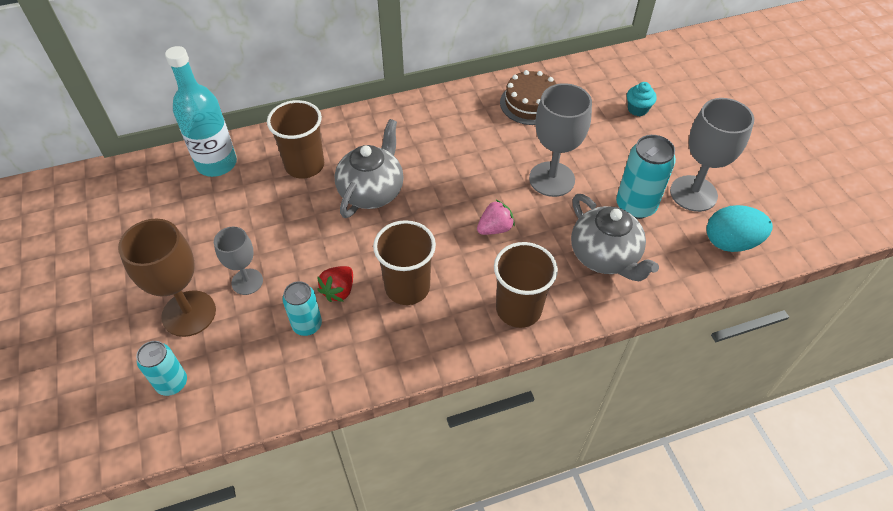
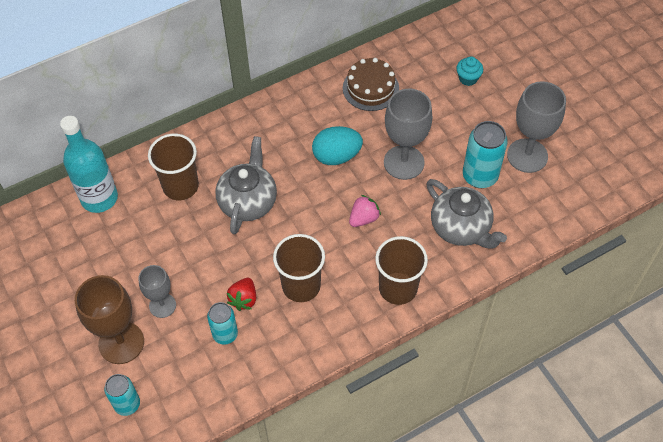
camera: 10 degrees left, 5 degrees up
(730, 242) = (563, 197): turquoise egg -> turquoise egg (336, 156)

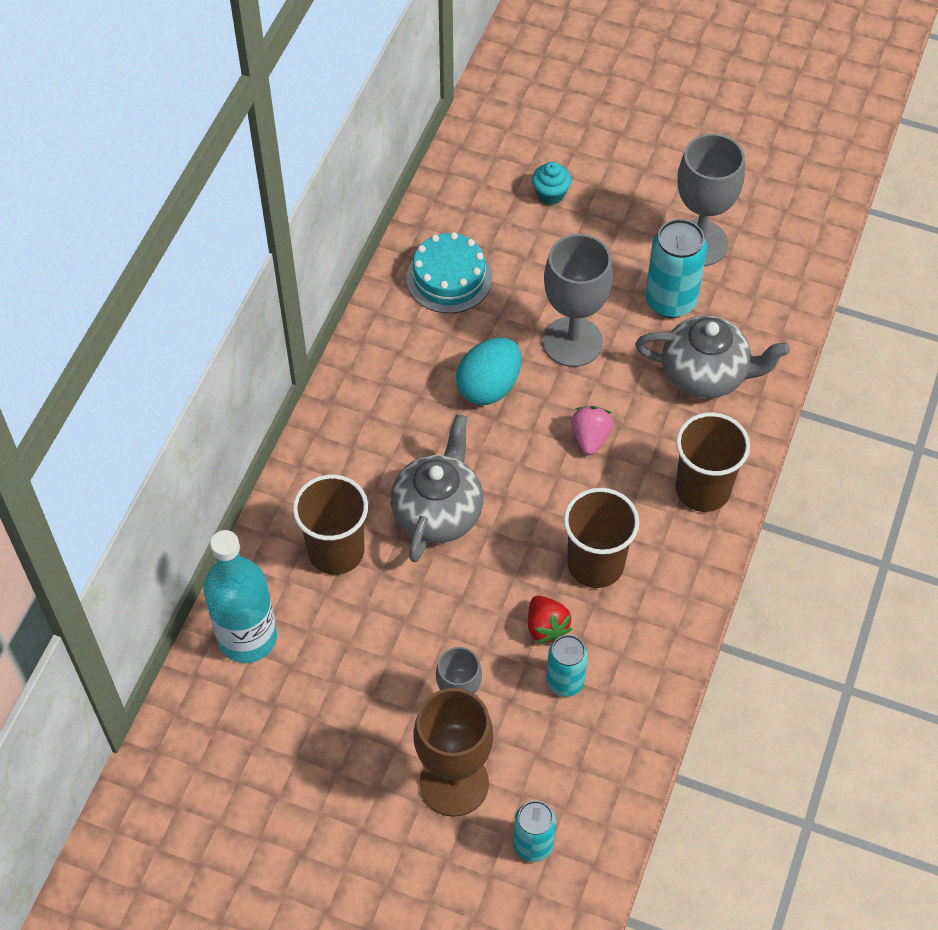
camera: 40 degrees left, 0 degrees up
(248, 202) = (438, 512): grey teapot -> grey teapot turned 45 degrees clockwise
(370, 88) = (449, 278): brown cake -> turquoise cake

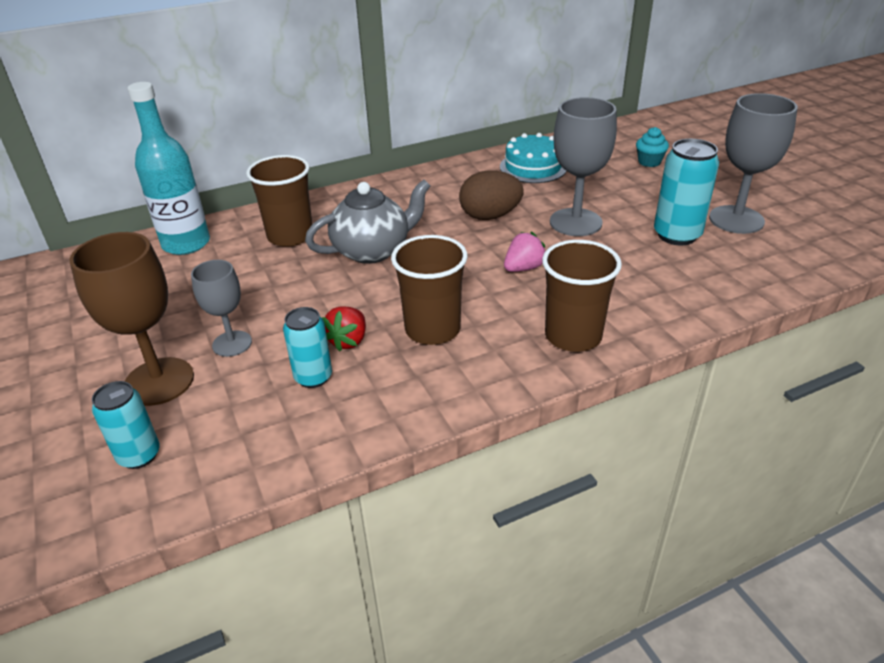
camera: 45 degrees right, 20 degrees down
(489, 387) = (490, 216): turquoise egg -> brown egg
(705, 374) = (658, 280): grey teapot -> none

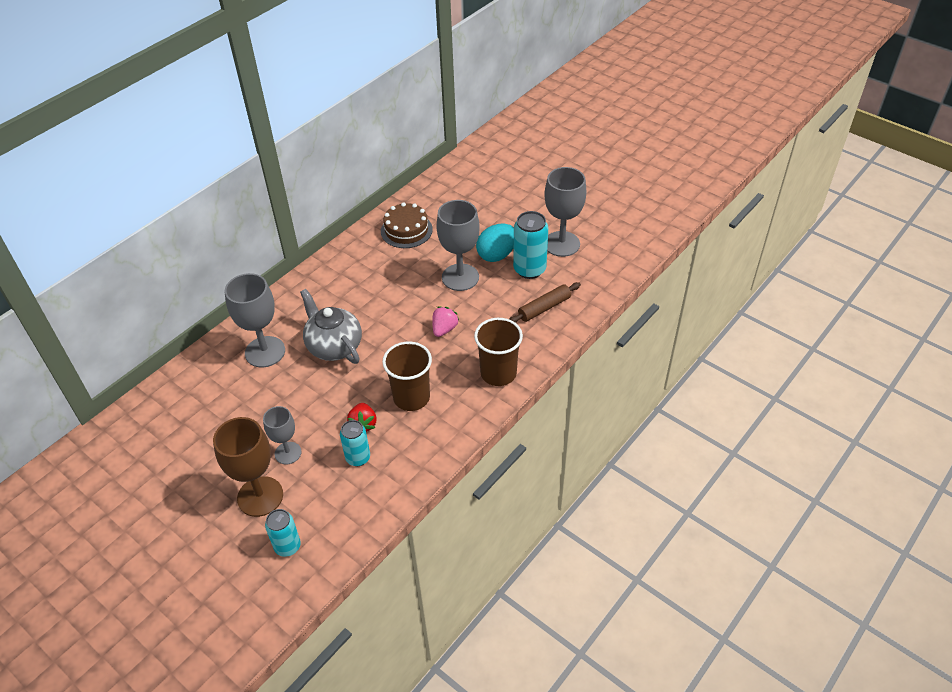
camera: 25 degrees left, 10 degrees up
(186, 244) = (189, 384): turquoise bottle -> none
(290, 236) = (265, 352): brown cup -> grey goblet
(372, 251) = (334, 346): grey teapot -> grey teapot turned 75 degrees counterclockwise
(490, 216) = (399, 289): brown egg -> none
(533, 167) = (406, 230): turquoise cake -> brown cake
(637, 211) = (496, 255): none -> turquoise egg
(649, 162) = (486, 202): turquoise cupcake -> none
(680, 280) = (544, 308): none -> brown rolling pin

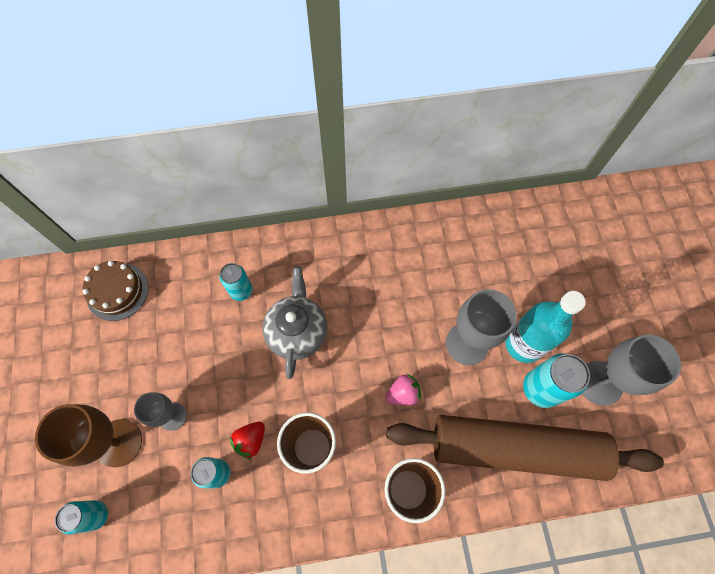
camera: 40 degrees right, 20 degrees up
(265, 352) = (241, 291): grey goblet -> turquoise can
(406, 230) = (464, 247): brown cake -> brown cake (117, 291)
(496, 255) = (524, 344): turquoise egg -> turquoise bottle
(544, 308) = (516, 449): brown rolling pin -> brown rolling pin, size x2.43

